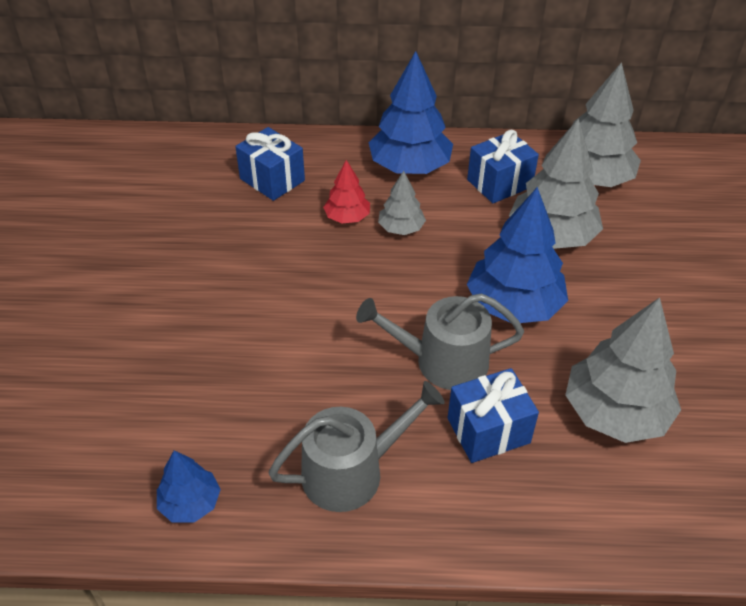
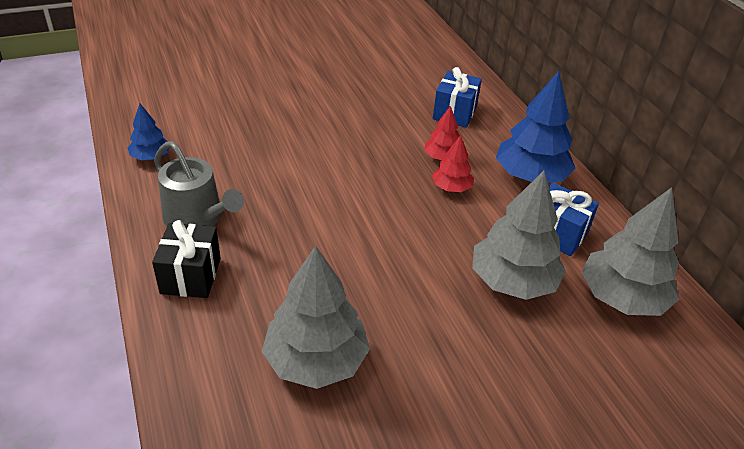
camera: 65 degrees right, 5 degrees down
(401, 228) = (451, 188): grey tree -> red tree
(442, 361) = (320, 241): grey watering can -> none
(457, 499) = (191, 276): none -> black gift
(488, 430) = (262, 281): blue gift -> none
(514, 305) = (406, 271): blue tree -> none

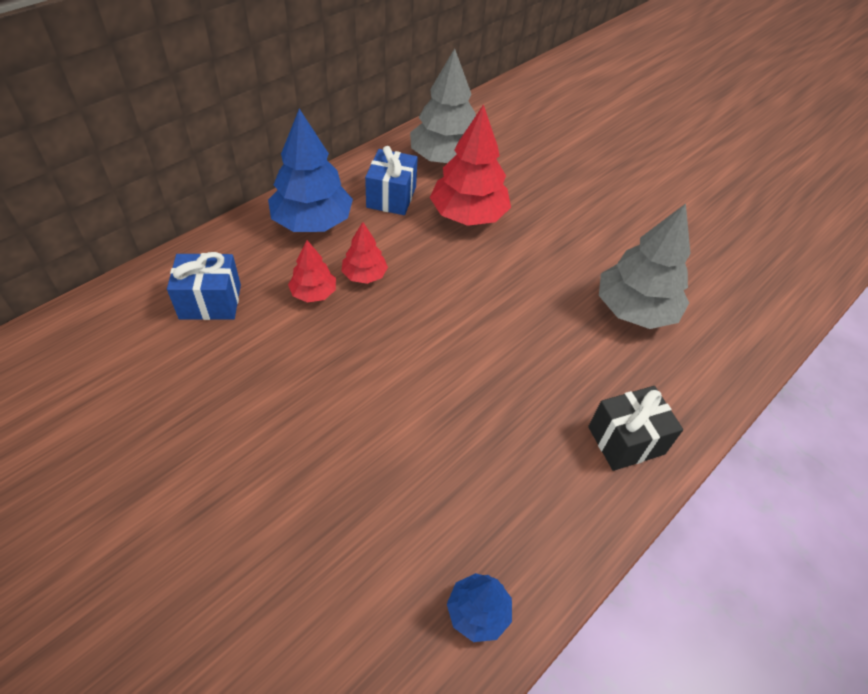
camera: 115 degrees left, 10 degrees up
(197, 218) = (549, 481): grey watering can -> none
(512, 281) = (468, 215): grey tree -> red tree

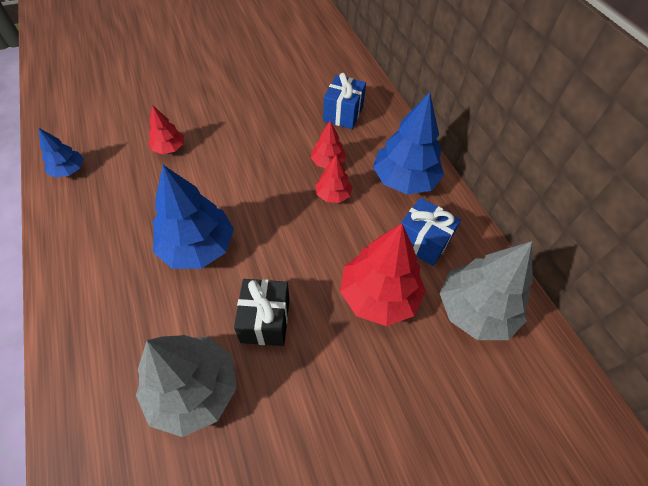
camera: 115 degrees right, 5 degrees up
(366, 488) = (169, 148): none -> red tree
(503, 371) = (198, 246): none -> blue tree
(626, 440) = (90, 299): black gift -> black gift (265, 320)

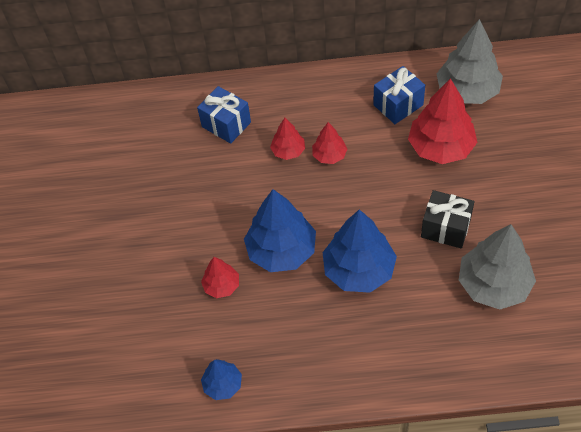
camera: 65 degrees left, 0 degrees up
(404, 179) = (328, 98): blue tree -> blue tree (281, 250)

